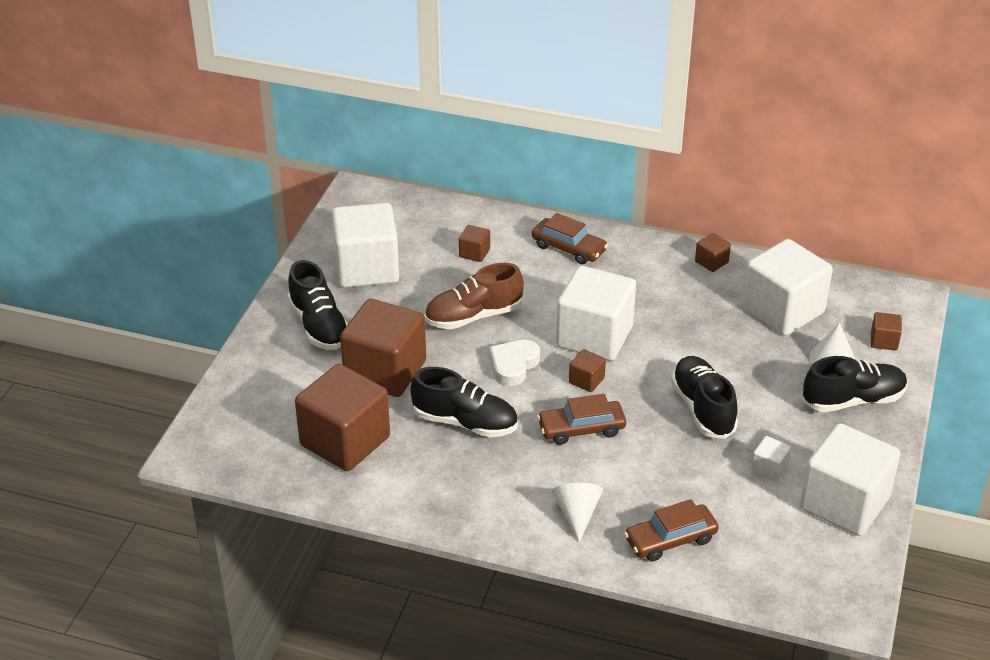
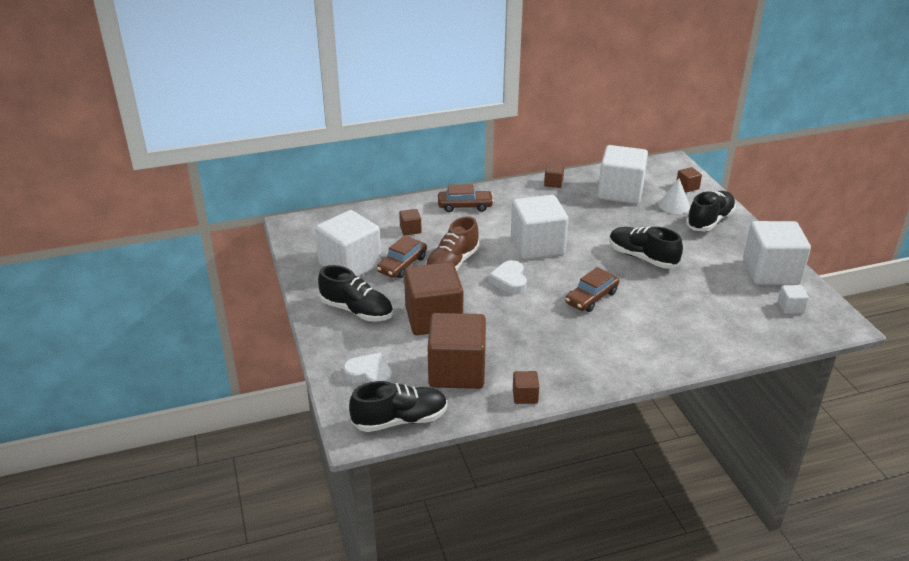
camera: 35 degrees left, 5 degrees down
(259, 402) = (369, 375): none -> white heart
(465, 422) = (520, 325): black shoe -> black shoe (400, 420)
(577, 514) = (647, 345): white cone -> none
(586, 380) = (562, 270): brown cube -> brown cube (525, 396)
(670, 539) = (712, 333): brown car -> brown car (402, 265)
(769, 469) = (714, 272): white cube -> white cube (790, 307)

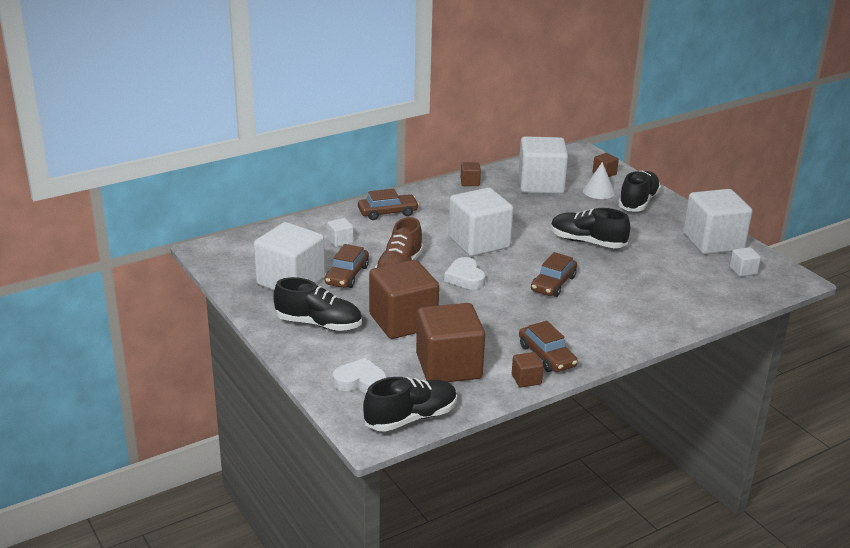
camera: 15 degrees left, 5 degrees down
(410, 230) = (340, 241): brown cube -> white cube
(554, 374) = (546, 356): none -> brown car

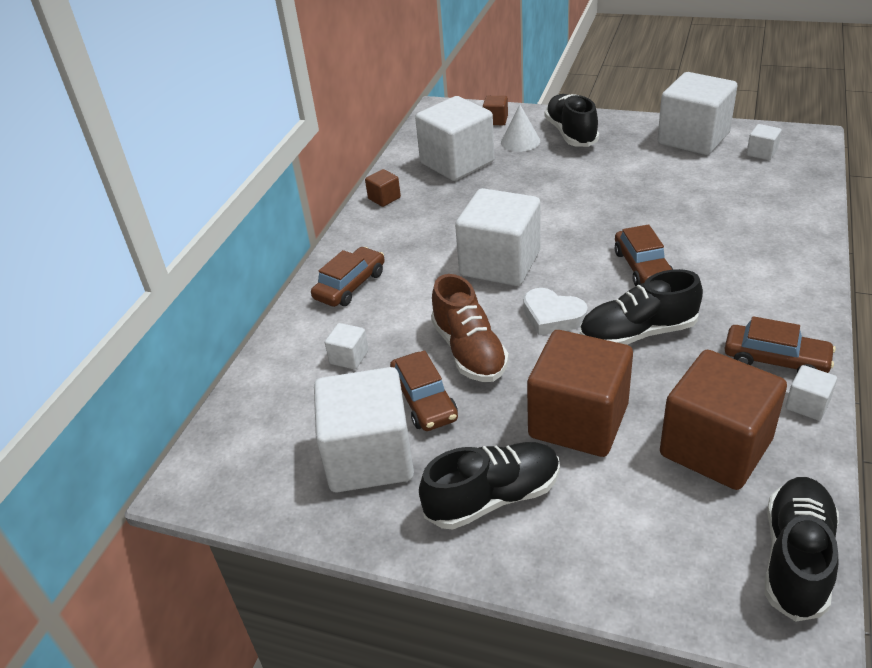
camera: 35 degrees left, 10 degrees up
(360, 381) = (665, 549): white heart -> none
(526, 379) = (807, 405): brown cube -> white cube
(587, 242) = (596, 201): black shoe -> black shoe (637, 333)

